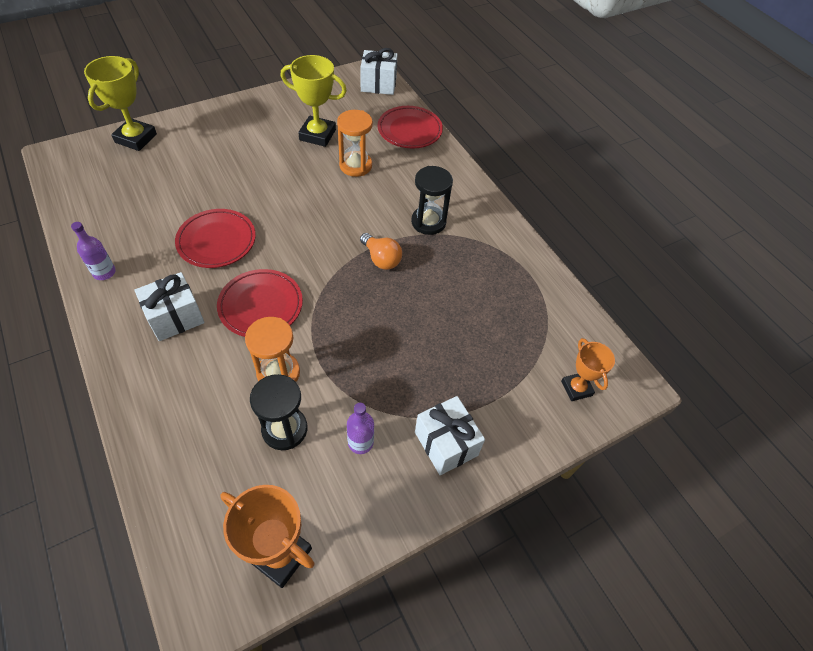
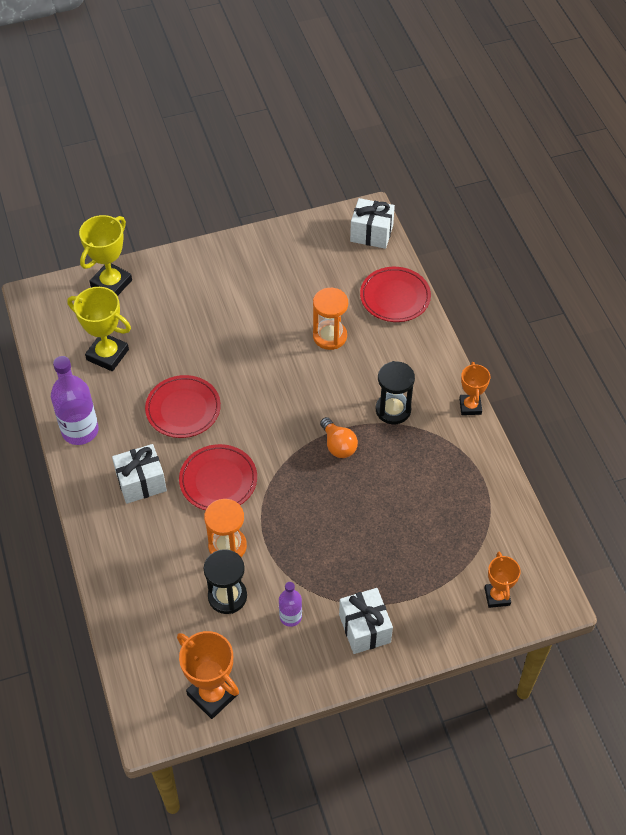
camera: 15 degrees right, 0 degrees up
(104, 272) = (80, 430): purple bottle -> purple bottle, size x1.82
(317, 135) = (295, 295): yellow trophy -> yellow trophy (107, 355)
(500, 212) = (470, 406): none -> orange trophy

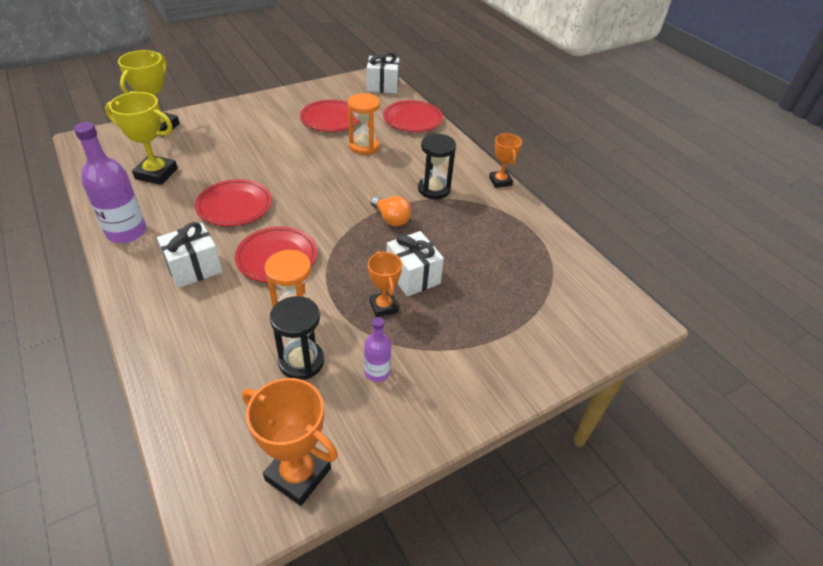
camera: 15 degrees left, 10 degrees down
(299, 288) = (331, 119): none -> red plate
(364, 628) = (462, 372): white gift -> white gift (413, 276)
(497, 596) = (585, 323): orange trophy -> orange trophy (383, 306)

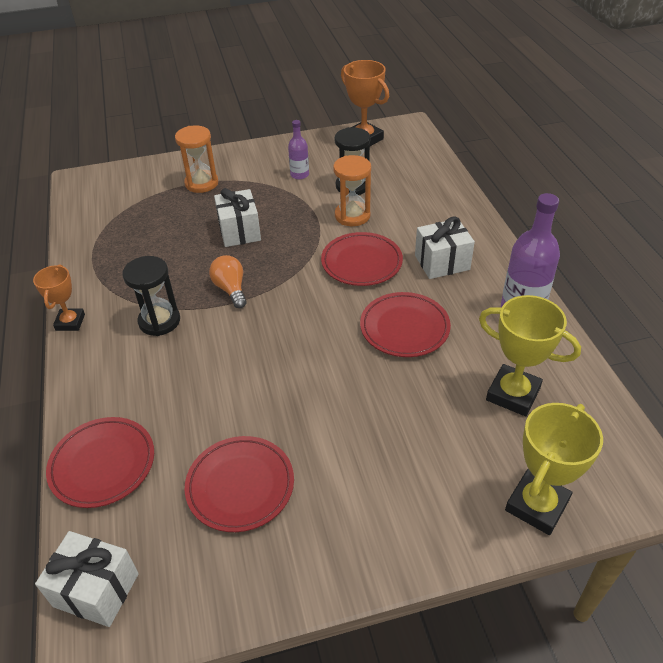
camera: 160 degrees left, 0 degrees up
(364, 146) = (212, 409): orange hourglass -> orange hourglass (201, 183)
(383, 306) = (276, 212): orange trophy -> none

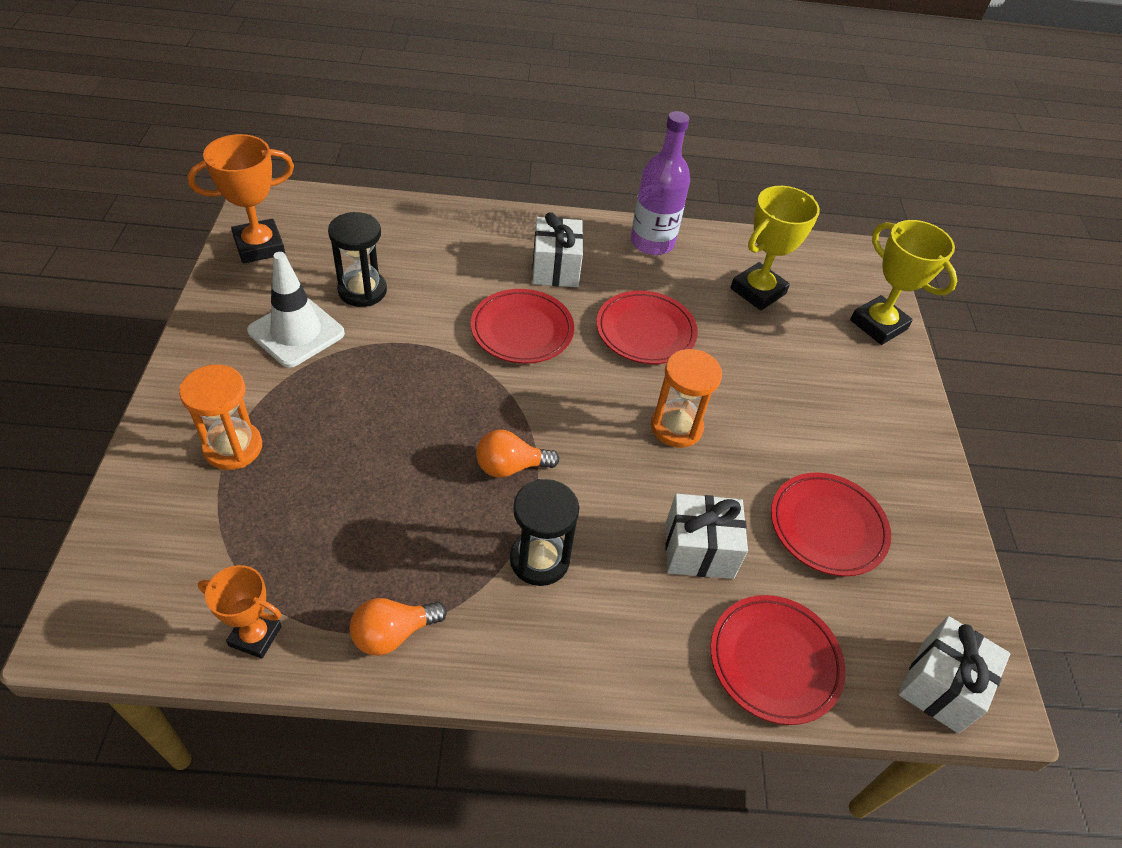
camera: 80 degrees left, 5 degrees up
(70, 322) = (493, 678): orange trophy -> orange trophy (255, 636)
(93, 275) = (393, 633): none -> orange light bulb
(239, 231) = (389, 429): white gift -> white gift (699, 550)
(299, 174) = (296, 332): purple bottle -> white traffic cone
(352, 216) = (426, 310): orange hourglass -> orange hourglass (676, 427)

